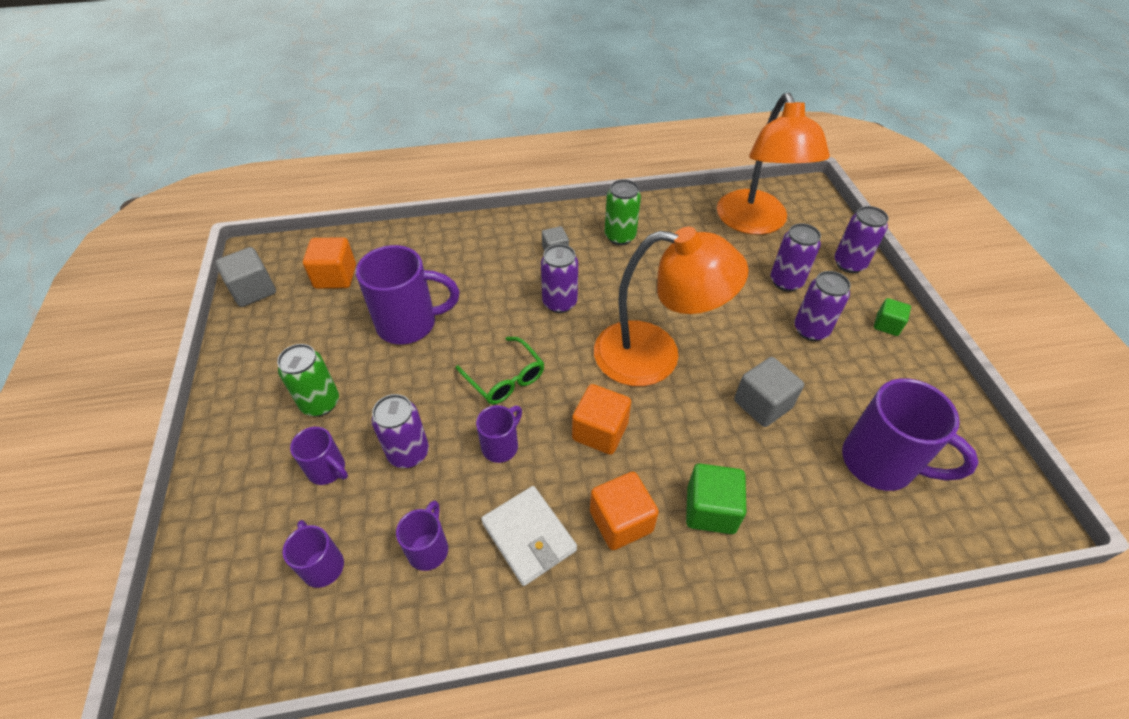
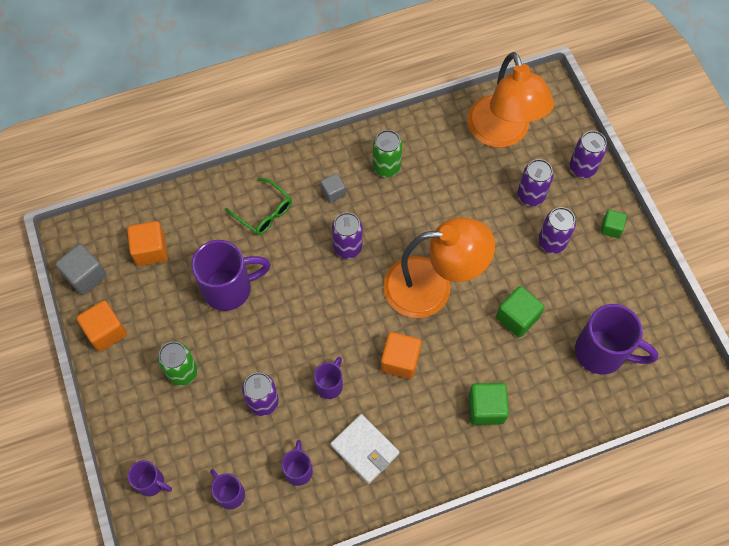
camera: 10 degrees left, 15 degrees up
(328, 470) = (208, 425): purple mug -> purple mug (152, 483)
(505, 378) = (319, 327): green glasses -> green glasses (264, 212)
(621, 521) = (425, 427): orange cube -> orange cube (106, 331)
(762, 404) = (517, 317): grey cube -> green cube

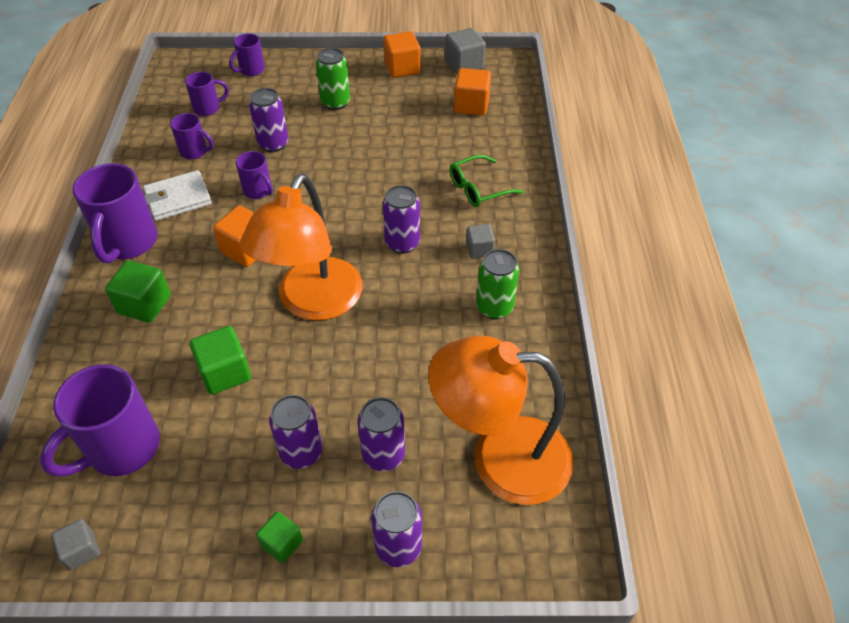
camera: 110 degrees right, 15 degrees down
(229, 288) = (402, 146): purple mug -> purple mug (128, 243)
(672, 335) = (81, 550): none -> grey cube

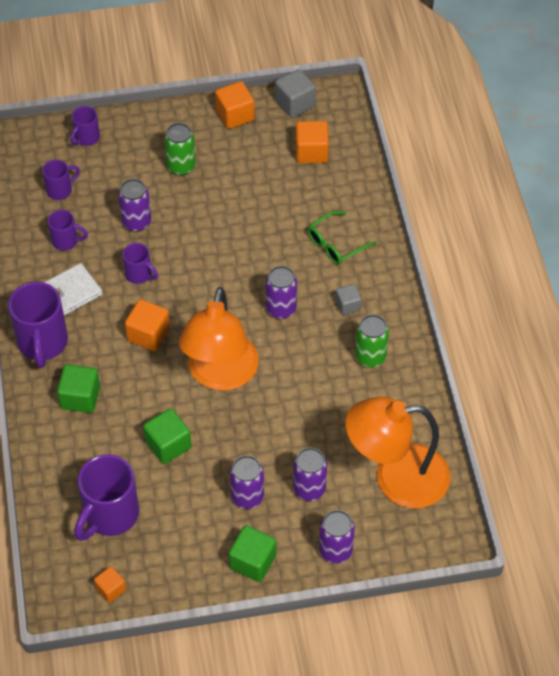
camera: 10 degrees left, 5 degrees up
(81, 550) = (111, 589): grey cube -> orange cube
(282, 543) = (252, 561): green cube -> green cube, size x1.61

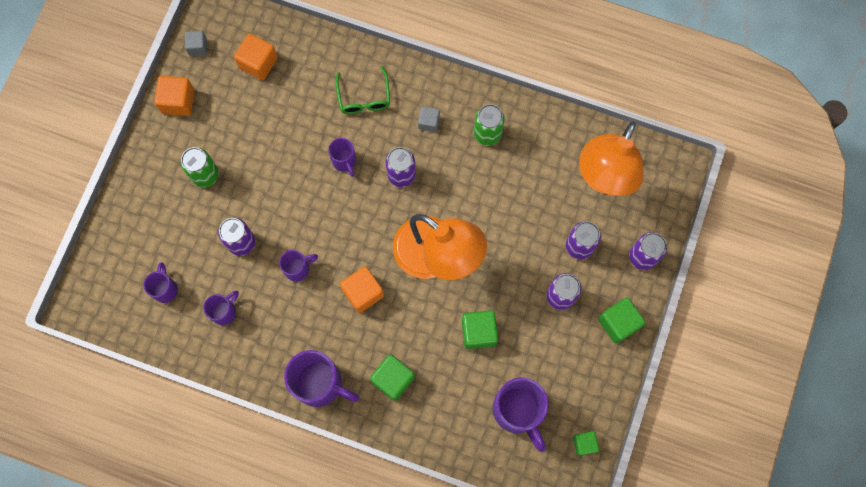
camera: 60 degrees left, 20 degrees up
(69, 293) = (281, 336): white wallet -> none
(86, 138) = (121, 238): purple mug -> purple mug (344, 161)
(111, 589) = (584, 443): orange cube -> green cube
(295, 103) = (198, 47): grey cube -> grey cube, size x0.62

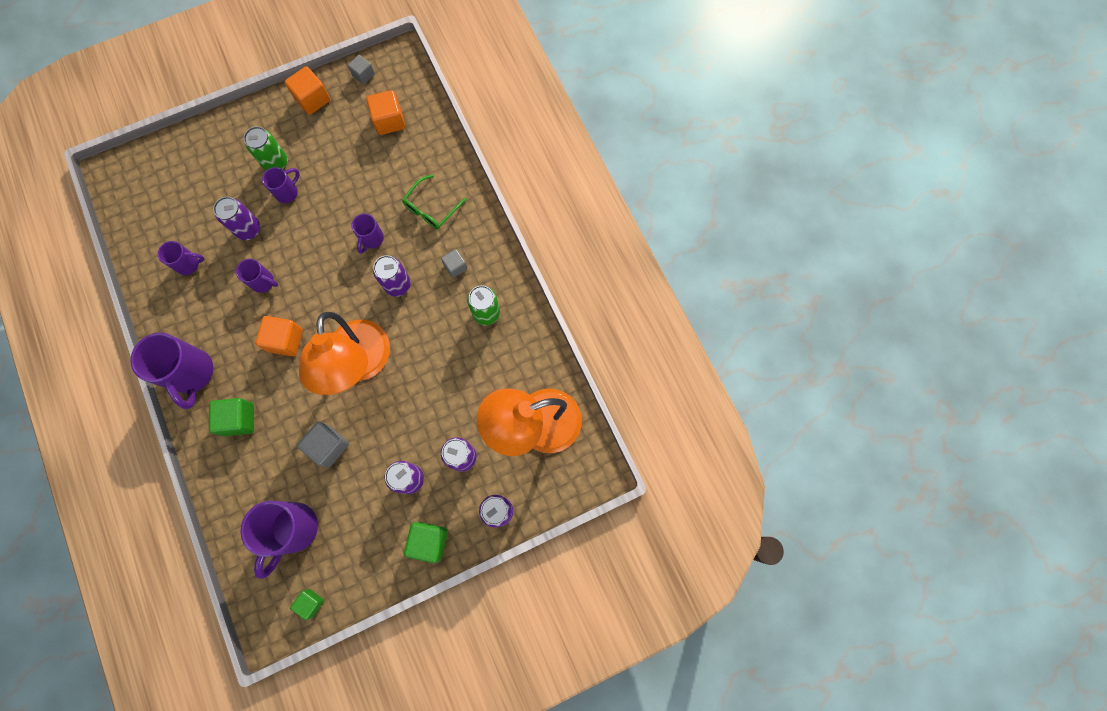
camera: 45 degrees right, 0 degrees up
(165, 289) = (171, 213): purple mug -> purple mug (287, 192)
(478, 332) = (329, 446): green cube -> grey cube

